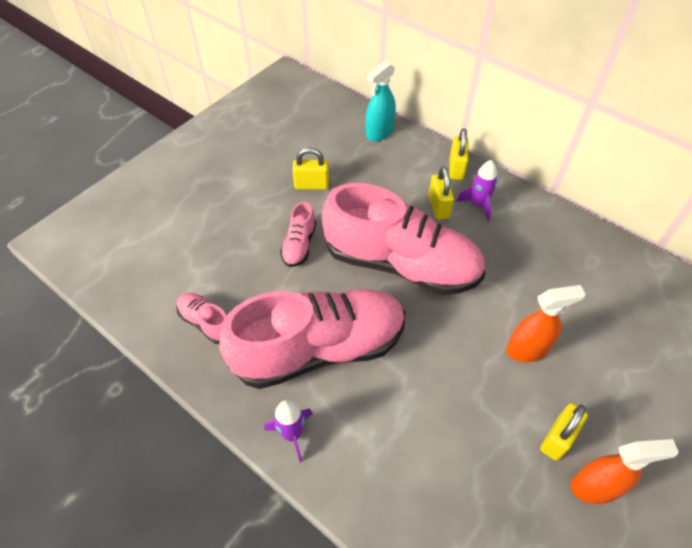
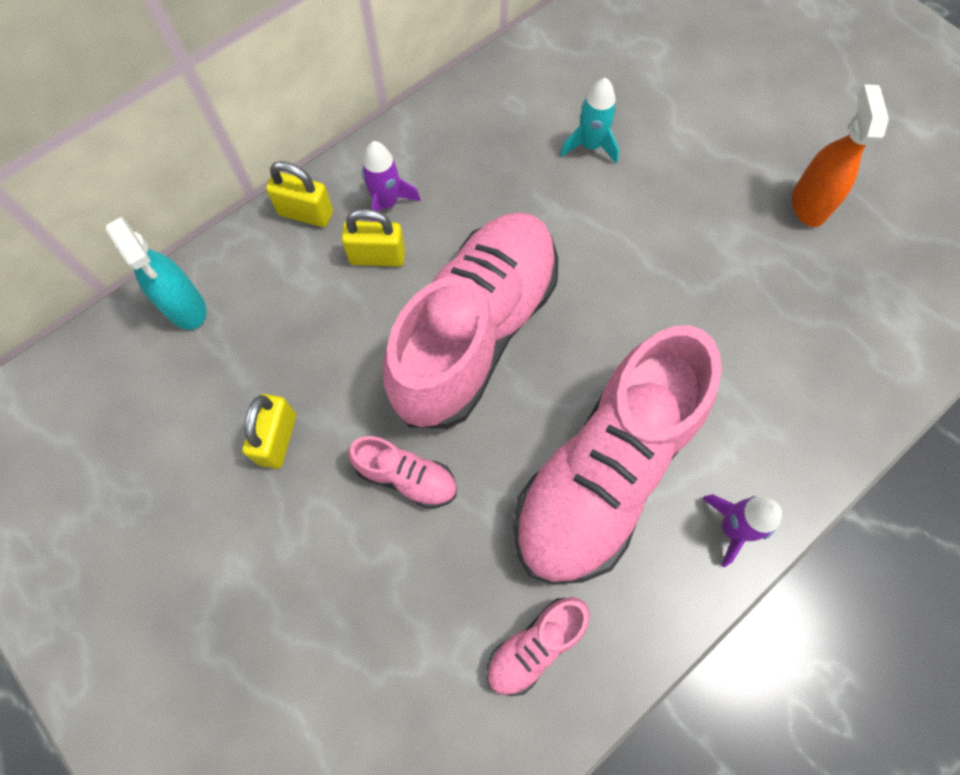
camera: 80 degrees left, 15 degrees up
(319, 349) = (604, 472): pink shoe -> pink shoe turned 135 degrees counterclockwise
(527, 349) = (635, 215): orange spray bottle -> none
(557, 438) = (752, 221): yellow padlock -> none
(577, 313) = (590, 146): none -> turquoise rocket

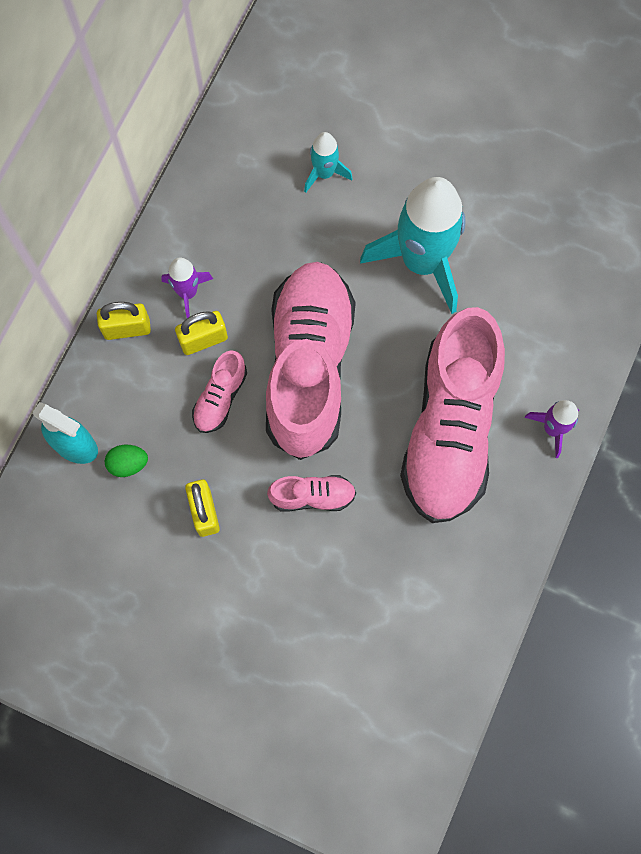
camera: 25 degrees left, 5 degrees up
(227, 350) = (128, 464): none -> green egg
(535, 646) = (456, 567): pink shoe -> pink shoe (220, 398)
(655, 274) = (422, 262): none -> turquoise rocket
(808, 204) = (512, 153): orange spray bottle -> none

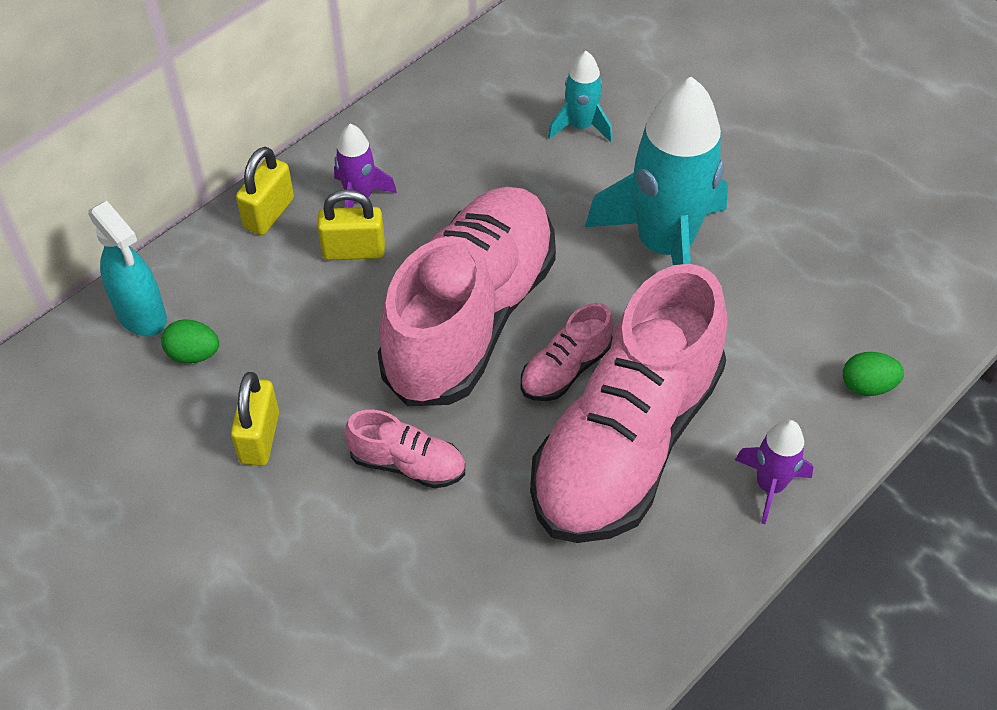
camera: 20 degrees right, 20 degrees down
(127, 328) = (269, 213): yellow padlock -> yellow padlock turned 75 degrees counterclockwise
(220, 398) = (343, 317): pink shoe -> pink shoe (565, 369)
(593, 330) = (867, 386): none -> green egg

